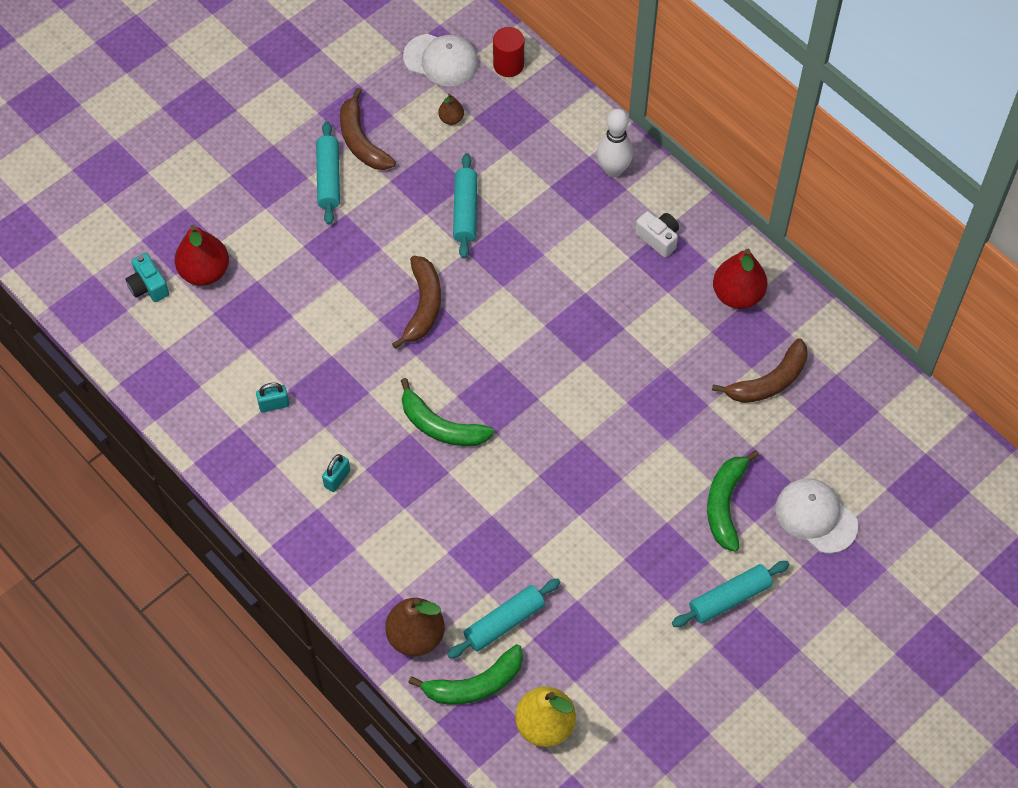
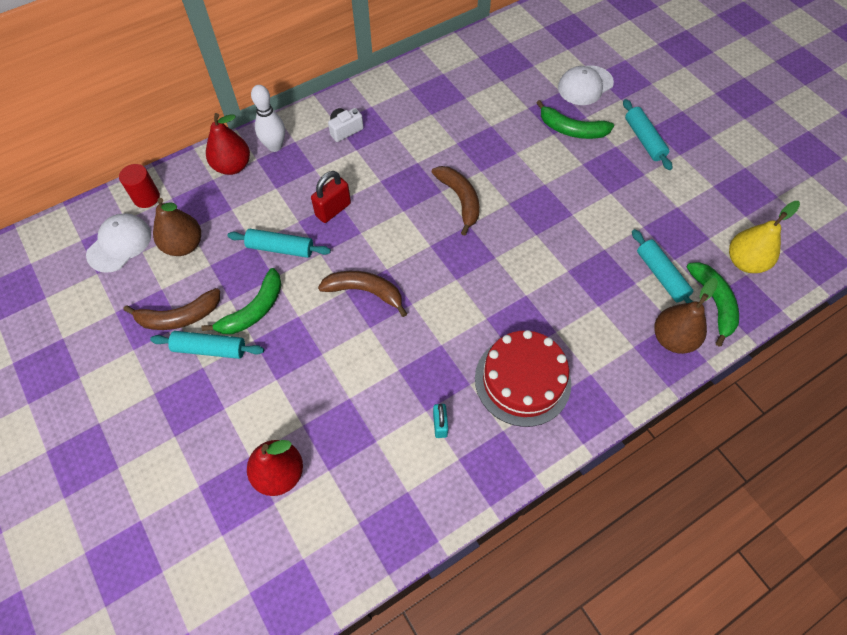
camera: 80 degrees left, 0 degrees up
(148, 286) = (280, 533): turquoise camera -> none
(337, 479) = (522, 380): turquoise padlock -> red cake
(441, 426) = (483, 294): green banana -> green banana (254, 310)
(451, 119) = (184, 245): brown pear -> brown pear, size x1.98
(530, 251) = (333, 209): none -> red padlock
(737, 295) = (405, 95): red pear -> red pear (232, 166)
(769, 381) = (478, 90): brown banana -> brown banana (460, 200)

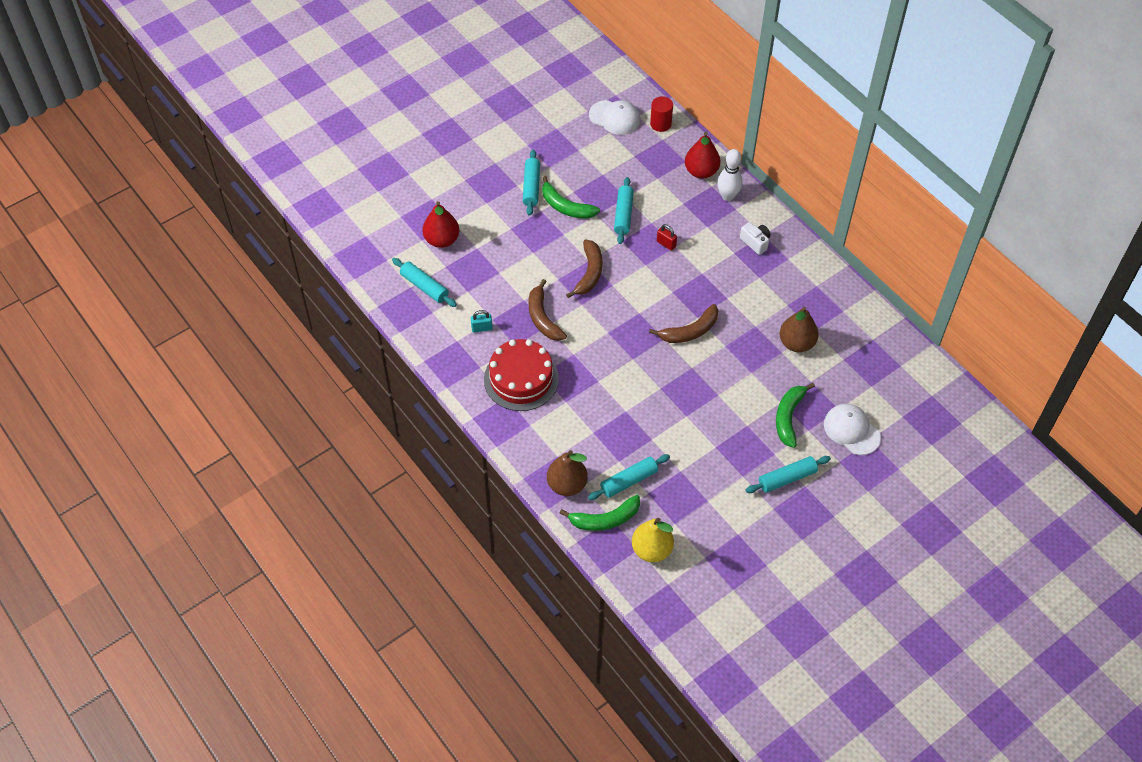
camera: 85 degrees right, 5 degrees down
(179, 317) = (556, 165): brown banana -> brown banana (543, 318)
(184, 245) = (618, 155): brown pear -> brown pear (796, 343)
(333, 209) = (666, 244): red padlock -> red padlock, size x0.64
(361, 501) = (424, 286): none -> turquoise rolling pin

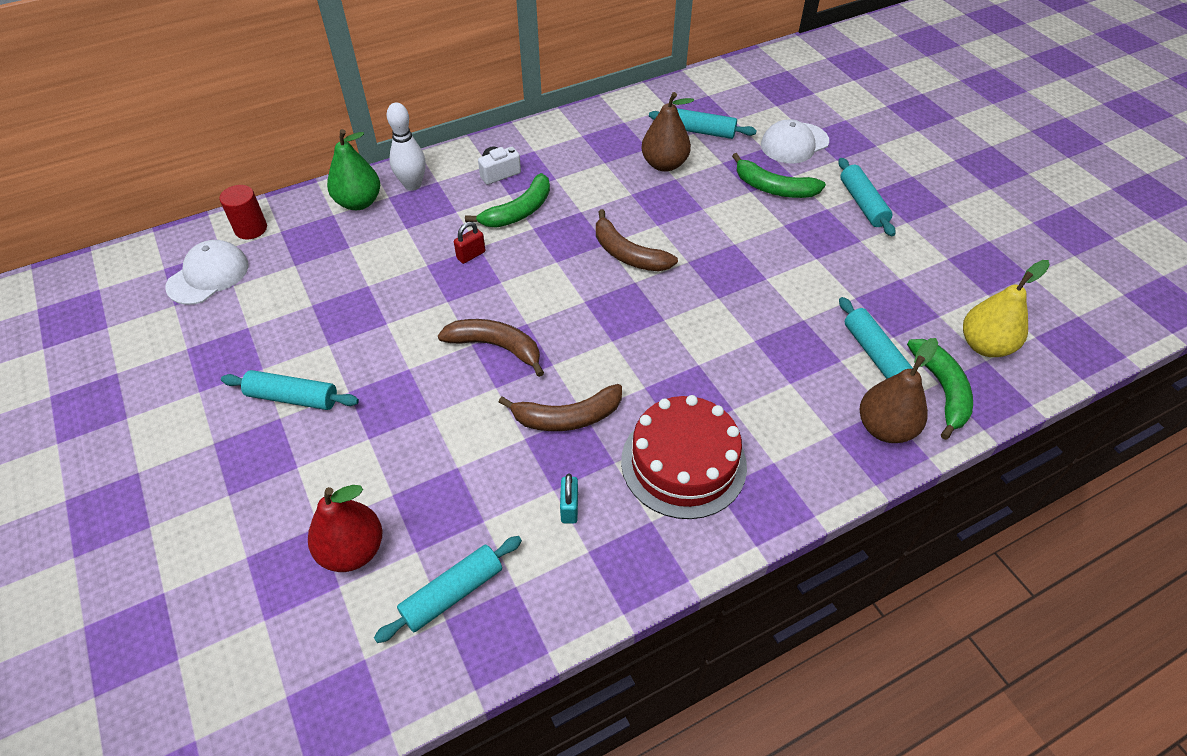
camera: 80 degrees left, 5 degrees down
(566, 207) = (355, 358): green banana -> green banana (519, 211)
(623, 215) = (400, 292): turquoise rolling pin -> turquoise rolling pin (701, 131)
(690, 331) = (628, 254): brown banana -> brown banana turned 150 degrees clockwise
(701, 171) = (359, 202): red pear -> green pear

